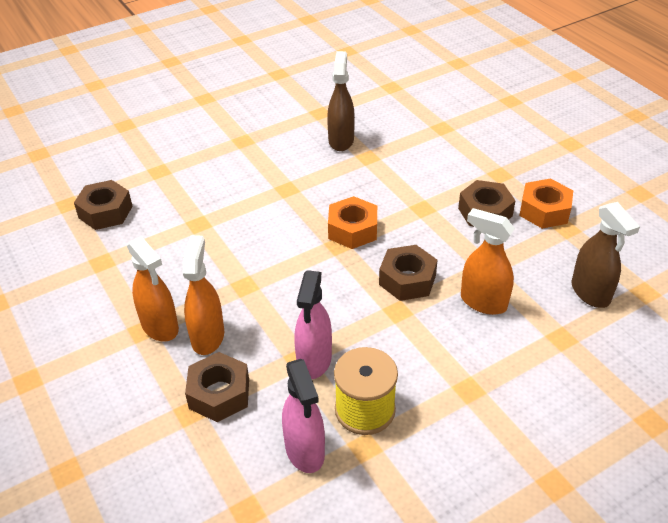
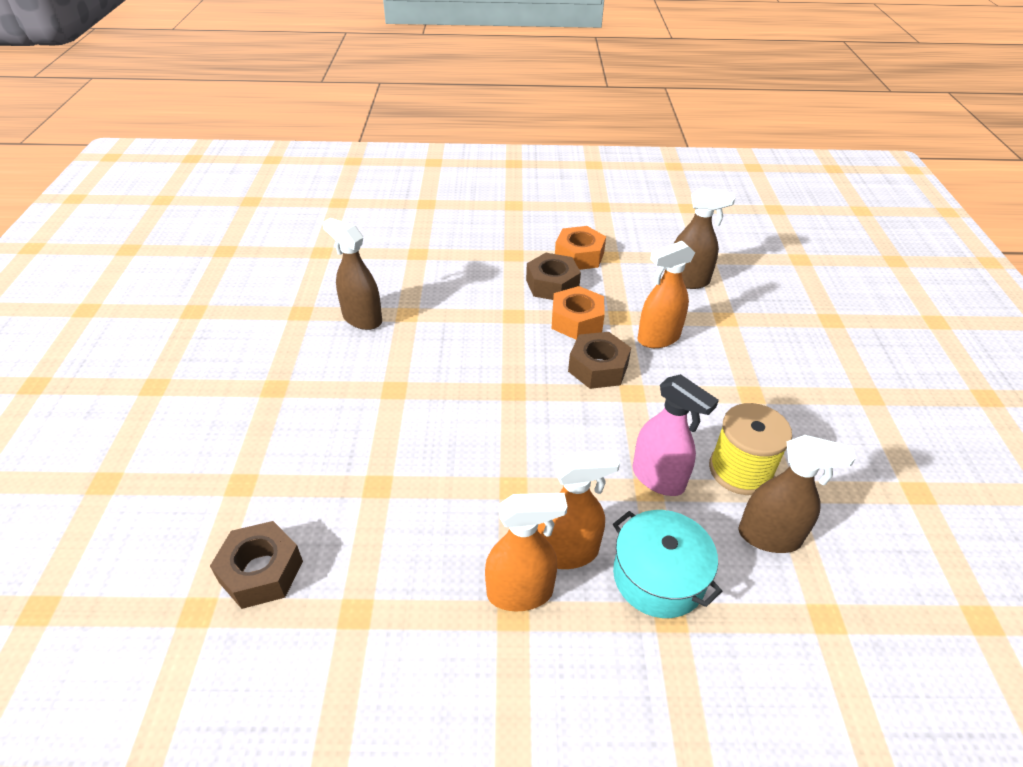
camera: 60 degrees left, 0 degrees up
(208, 336) = (568, 552): orange spray bottle -> orange spray bottle turned 135 degrees clockwise
(219, 394) = (658, 576): brown nut -> turquoise pot
(305, 451) = (769, 537): pink spray bottle -> brown spray bottle
(352, 230) = (501, 371): orange nut -> orange nut (577, 321)

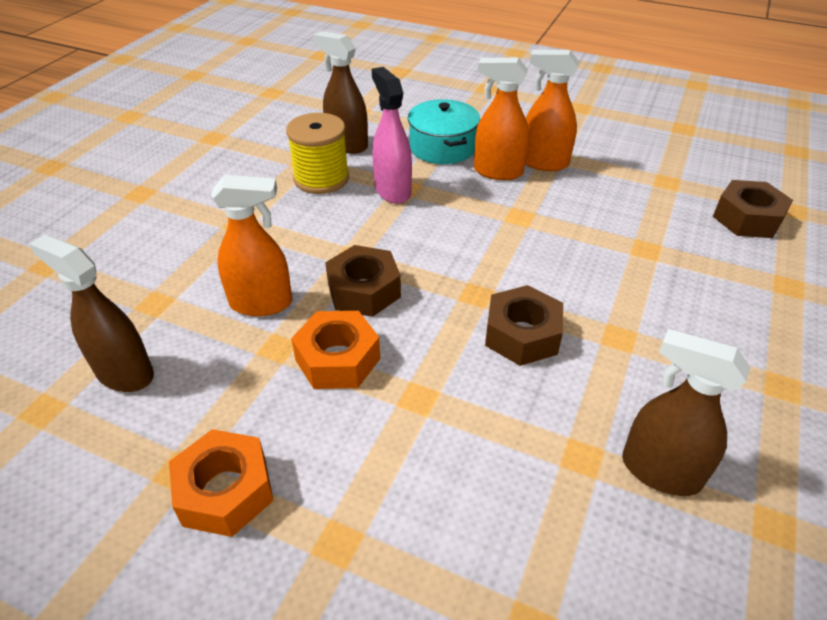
camera: 155 degrees left, 0 degrees up
(362, 319) = (660, 471): brown spray bottle -> brown spray bottle turned 150 degrees clockwise
(552, 285) = (322, 437): brown nut -> brown nut (522, 335)

